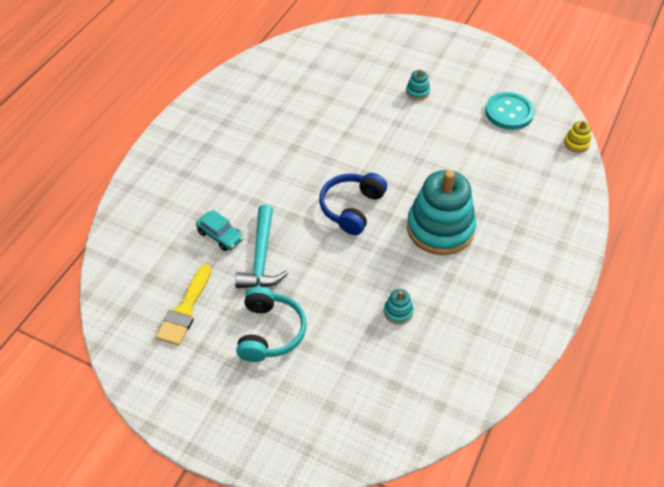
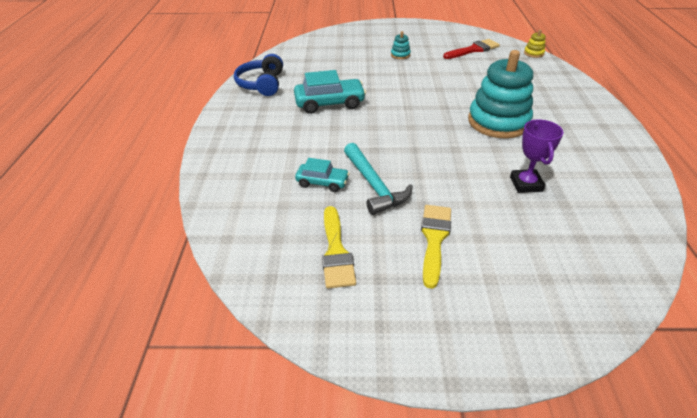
camera: 25 degrees left, 10 degrees down
(270, 332) = (434, 239): turquoise headphones -> yellow brush
(291, 139) = (329, 103): none -> turquoise car
(352, 208) = (418, 130): blue headphones -> blue headphones (262, 84)
(398, 312) = (526, 184): turquoise stacking toy -> purple trophy
(509, 112) = (473, 50): turquoise button -> red brush

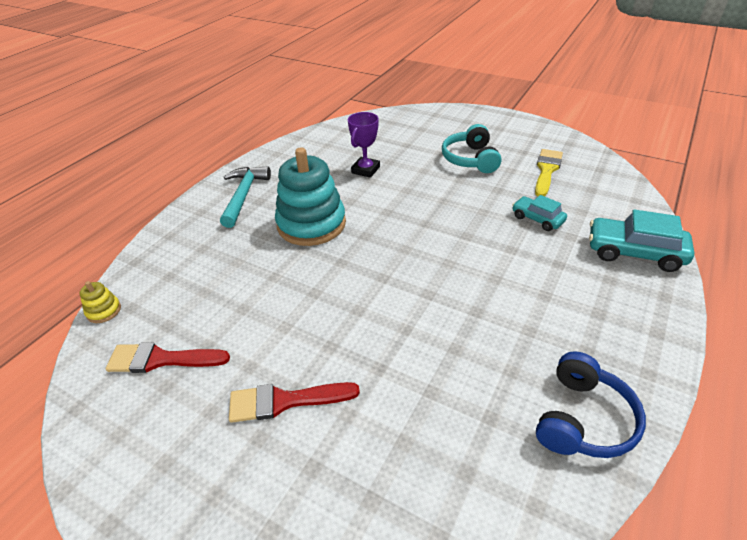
camera: 150 degrees left, 0 degrees up
(329, 103) = (481, 322): turquoise car -> turquoise car (634, 253)
(374, 185) = (490, 203): turquoise hammer -> turquoise hammer (244, 195)
(400, 55) = (285, 401): turquoise stacking toy -> red brush
(434, 239) = (470, 159): yellow brush -> turquoise headphones

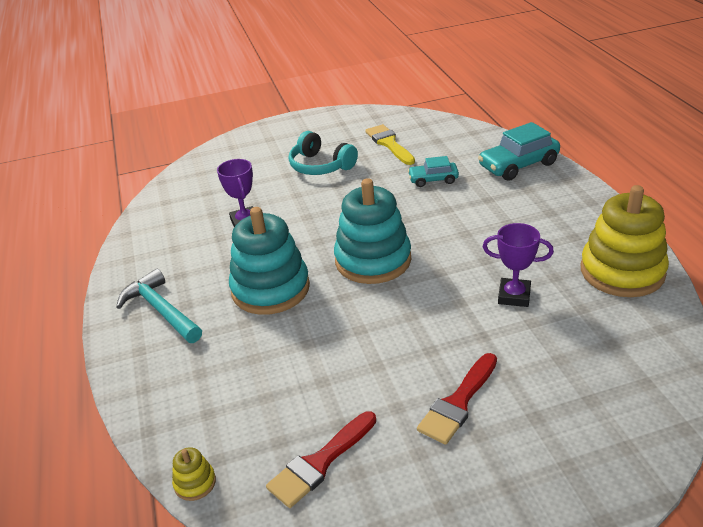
camera: 45 degrees left, 5 degrees down
(398, 250) = (373, 260): none -> turquoise stacking toy
(452, 358) = (514, 296): none -> purple trophy
(583, 419) = (622, 271): blue headphones -> yellow stacking toy

